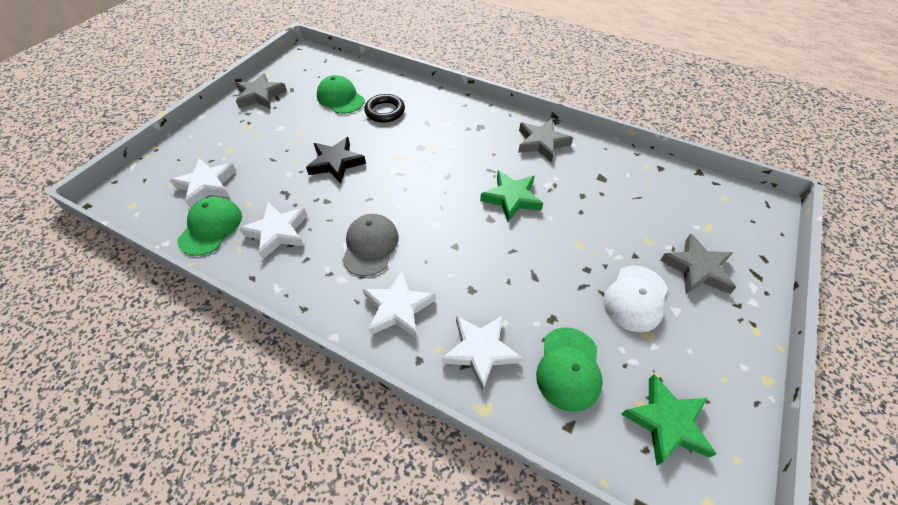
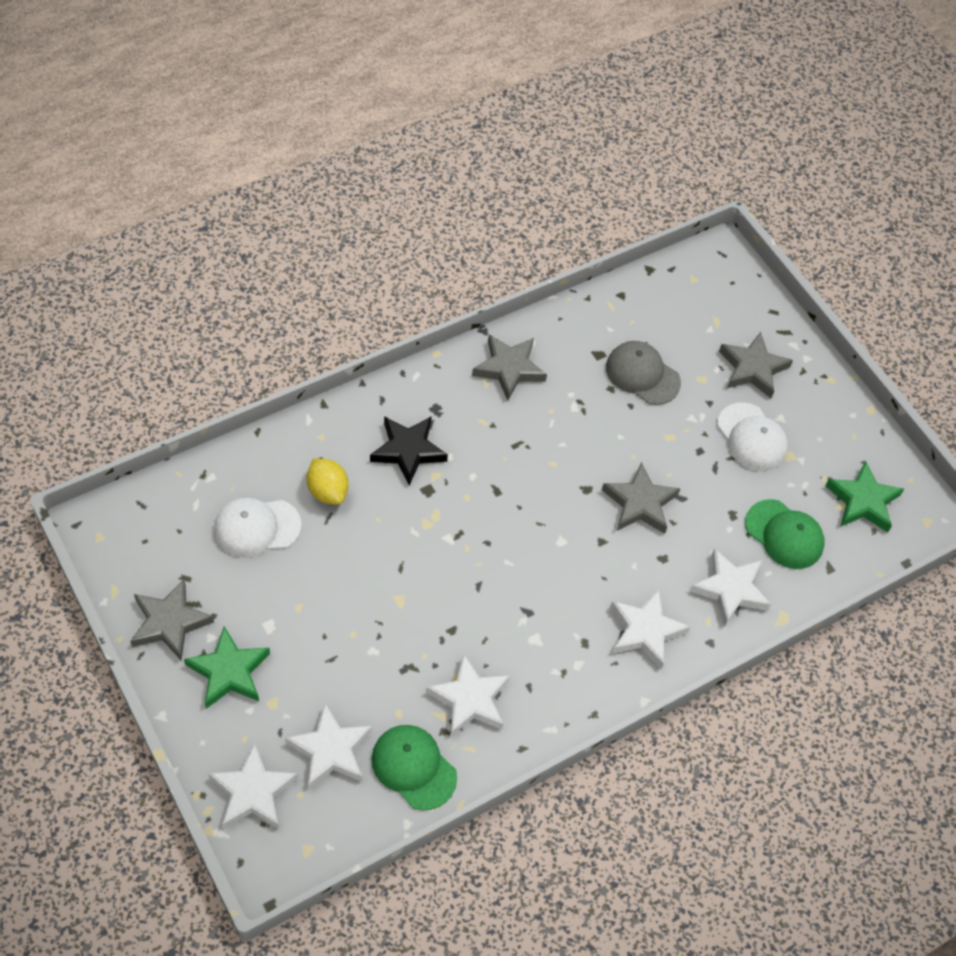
camera: 65 degrees left, 5 degrees up
(164, 167) = (253, 792): none -> white star
(336, 163) = (391, 591): black star -> black star (408, 450)
(340, 98) = (257, 527): green cap -> white cap
(370, 246) = (550, 617): grey cap -> grey cap (642, 374)
(385, 111) = (327, 491): black ring -> yellow lemon
(506, 253) = (640, 503): none -> grey star
(511, 198) = (572, 452): green star -> green star (229, 672)

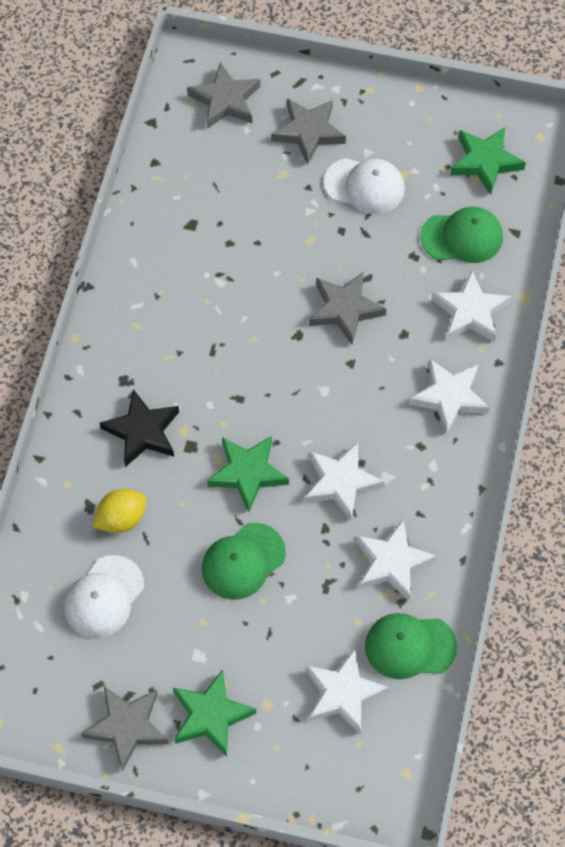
camera: 40 degrees left, 5 degrees up
(253, 792) = (326, 776): white star -> white star (341, 483)
(327, 491) = (121, 519): yellow lemon -> yellow lemon turned 45 degrees counterclockwise
(371, 596) = (243, 561): none -> green cap
(444, 543) = (247, 473): none -> green star
(509, 369) = (141, 298): grey star -> grey star (225, 100)
(642, 374) = (239, 211): grey cap -> none

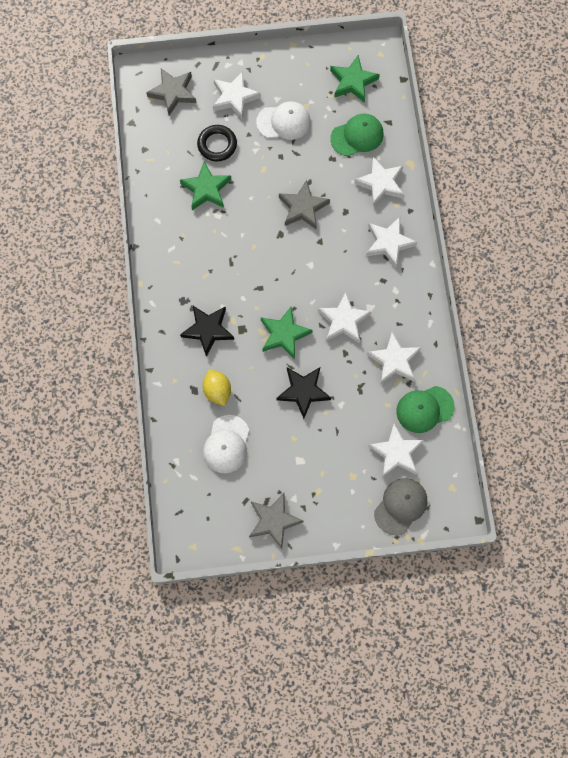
camera: 20 degrees left, 10 degrees up
(121, 519) = (217, 391): yellow lemon -> yellow lemon turned 60 degrees counterclockwise
(211, 716) = (322, 495): green star -> green star (206, 189)
(243, 561) = (303, 391): green cap -> black star
(258, 187) = (217, 145): none -> black ring
(308, 132) = (234, 97): grey star -> white star
(319, 772) = (400, 506): none -> grey cap

